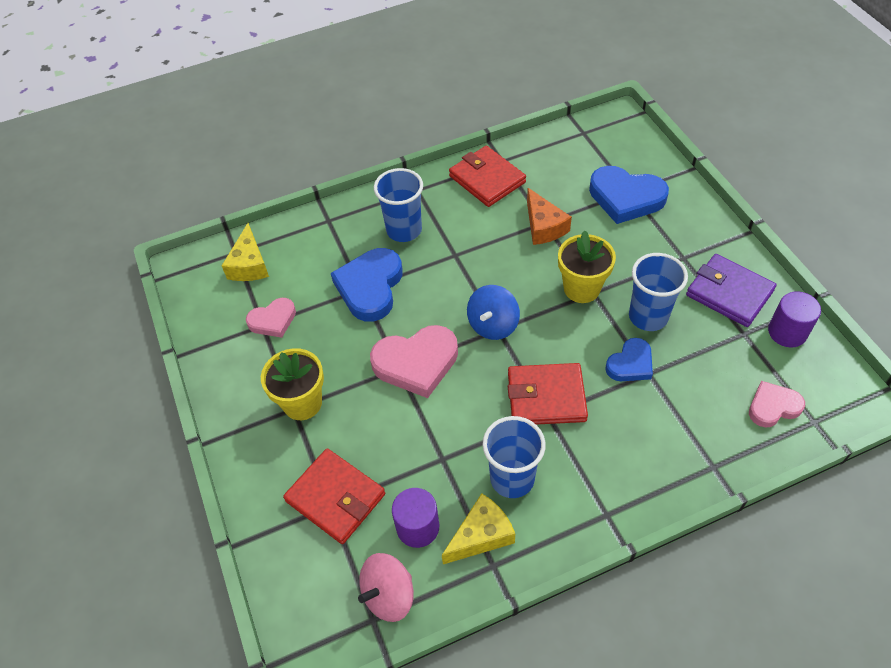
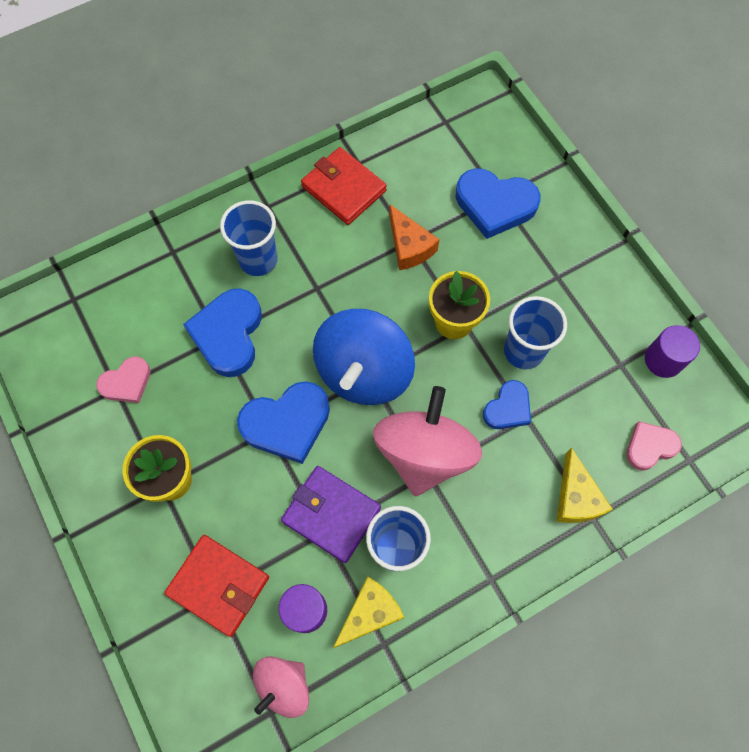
camera: 10 degrees left, 15 degrees up
(249, 264) = (91, 314): yellow cheese -> yellow cheese (576, 497)
(416, 363) = (287, 423): pink heart -> blue heart
(493, 325) = (363, 372): blue spinning top -> blue spinning top, size x1.76
(546, 397) = (424, 453): red wallet -> pink spinning top
(729, 293) = (605, 317): purple wallet -> purple wallet (331, 514)

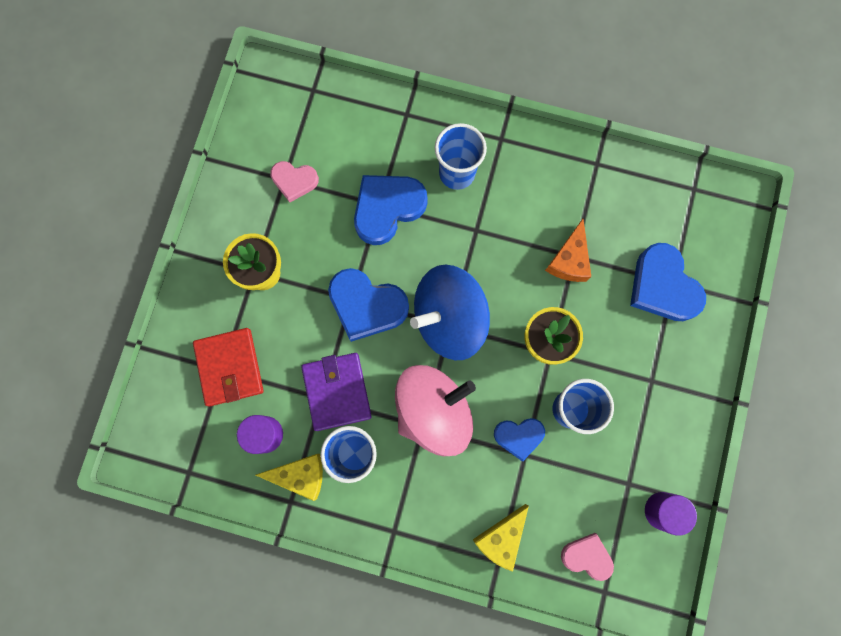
camera: 45 degrees right, 10 degrees up
(283, 685) = (210, 465): pink spinning top -> none
(344, 188) = (567, 174): red wallet -> none

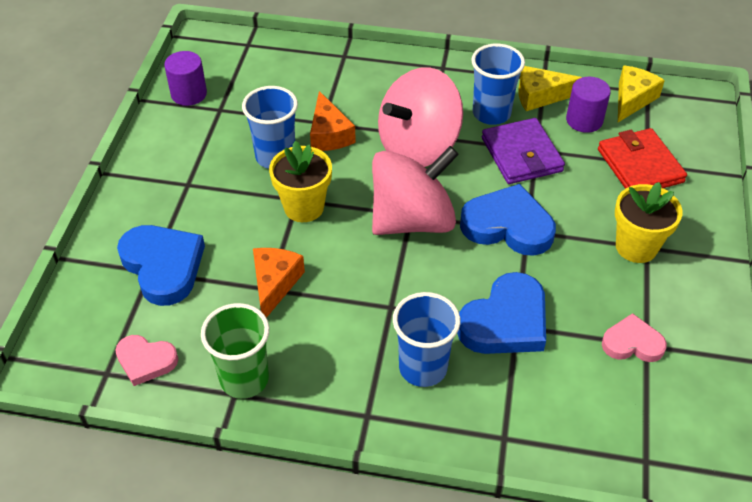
camera: 175 degrees right, 30 degrees down
(449, 319) = (412, 220): blue spinning top -> pink spinning top
(501, 538) = (342, 69): yellow cheese -> yellow cheese (632, 99)
(519, 436) = (329, 134): blue heart -> orange cheese
(587, 556) = (263, 63): pink heart -> pink heart (146, 361)
(590, 175) = (244, 379): none -> green cup

